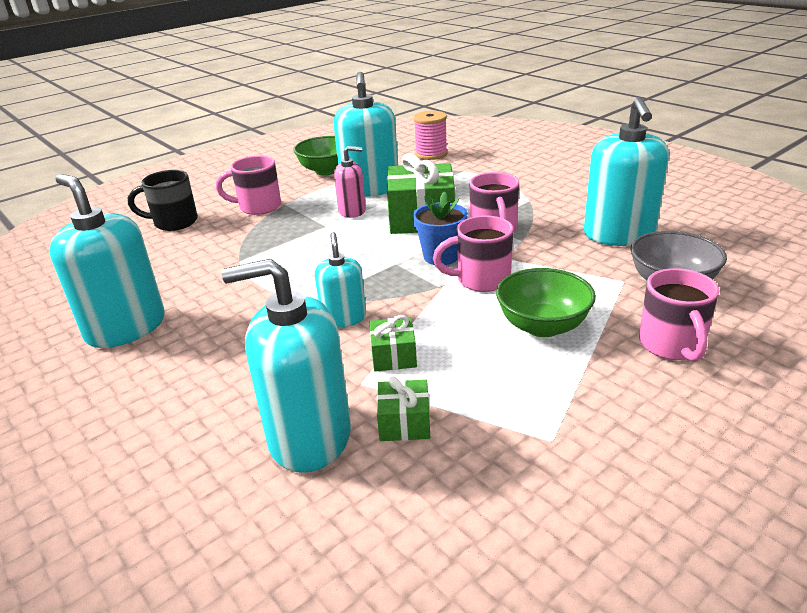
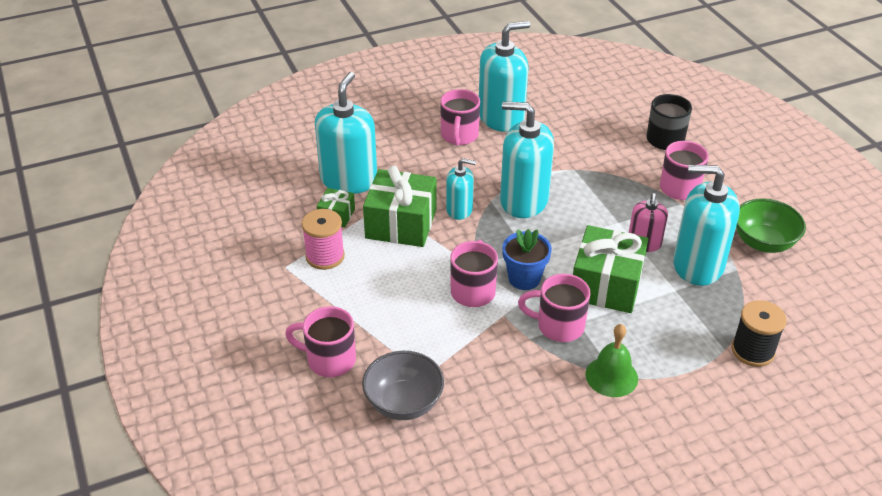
camera: 105 degrees right, 10 degrees up
(173, 354) = (459, 136): none -> pink mug
(393, 356) = (401, 224): green gift -> green gift, size x2.01
(431, 154) = (791, 336): pink spool -> pink spool (325, 256)
(457, 163) = (752, 351): none -> black spool
(532, 202) = (611, 376): none -> green bell
(542, 326) = (392, 303): green bowl -> none
(619, 235) = (506, 411): turquoise soap dispenser -> turquoise soap dispenser (524, 200)

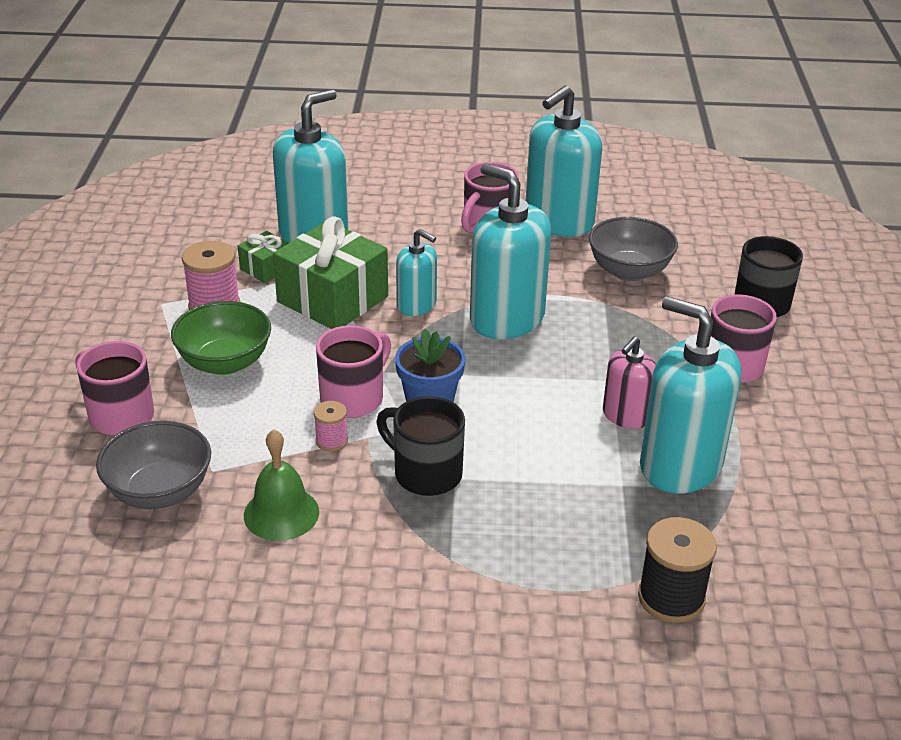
camera: 25 degrees right, 5 degrees down
(484, 325) = (331, 441): none -> pink spool
(501, 118) = (558, 221): turquoise soap dispenser -> turquoise soap dispenser turned 135 degrees clockwise
(558, 326) = (425, 473): pink mug -> black mug
(572, 141) = (629, 271): none -> grey bowl
(606, 285) = (531, 447): green gift -> none
(611, 376) = (443, 557): green bell -> green bell (281, 513)
(763, 242) = (803, 468): green bowl -> green bowl (225, 362)

